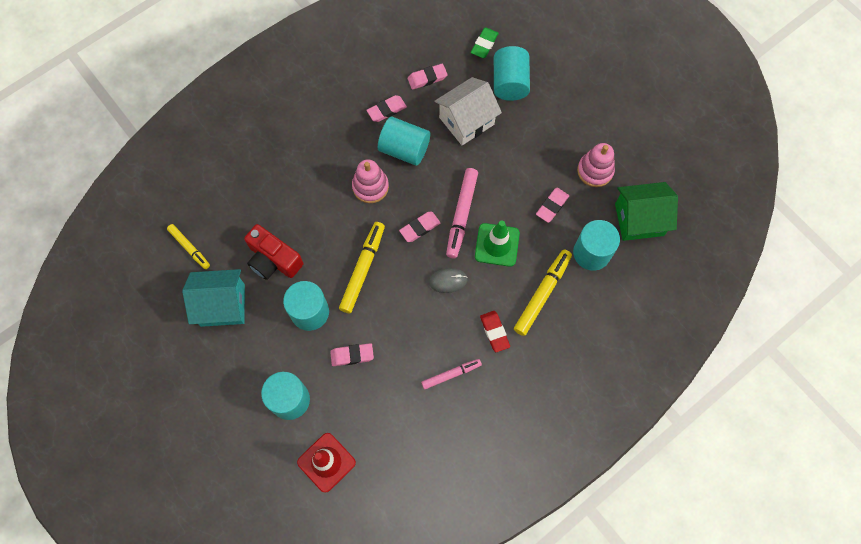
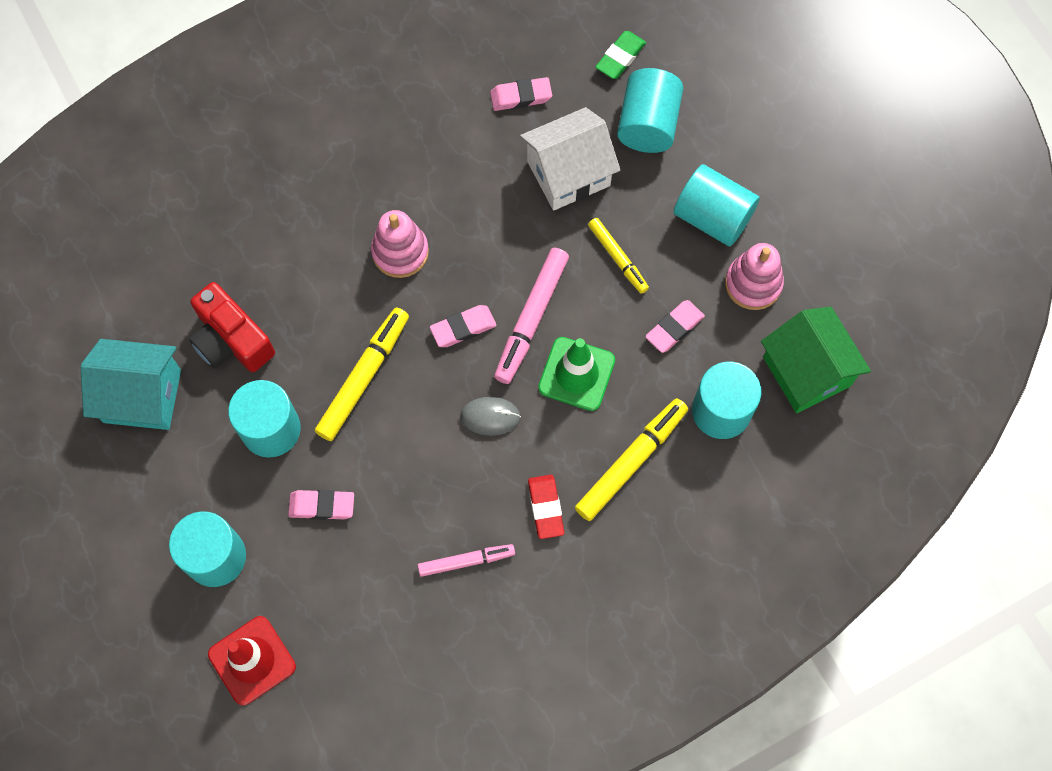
camera: 10 degrees right, 0 degrees up
(189, 248) = (109, 301): yellow marker -> yellow marker (617, 258)
(386, 110) = (448, 137): pink eraser -> none
(404, 149) = (463, 202): turquoise cylinder -> turquoise cylinder (712, 217)
(639, 219) = (806, 371): green house -> green house turned 60 degrees clockwise

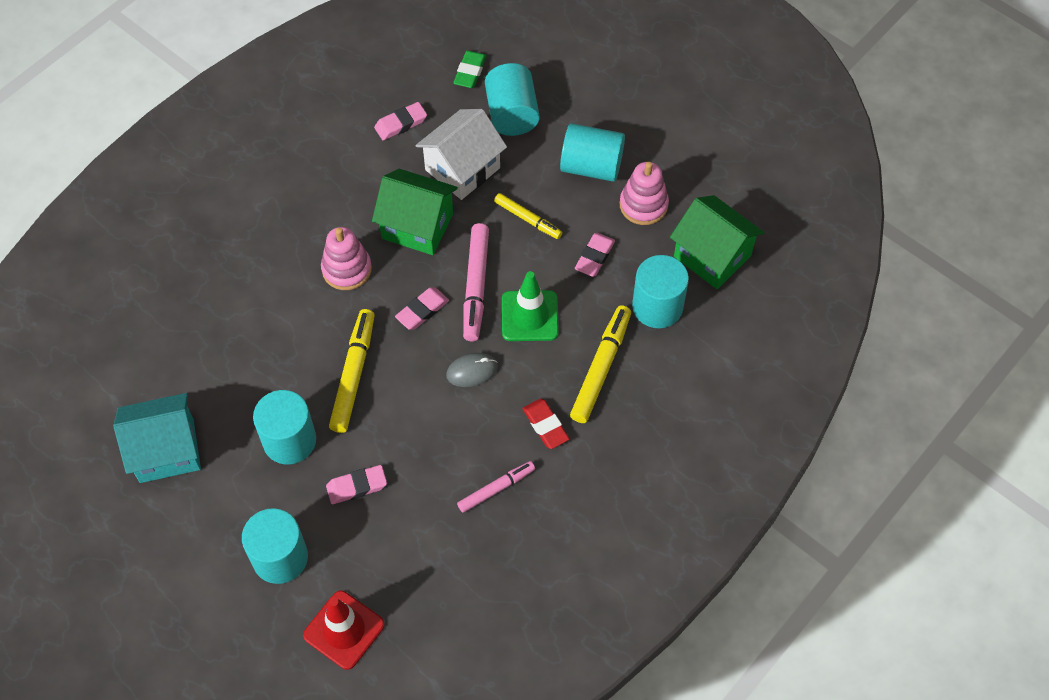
camera: 20 degrees left, 10 degrees down
(231, 340) = (228, 381): red camera -> none
(494, 226) = (417, 226): none -> green house

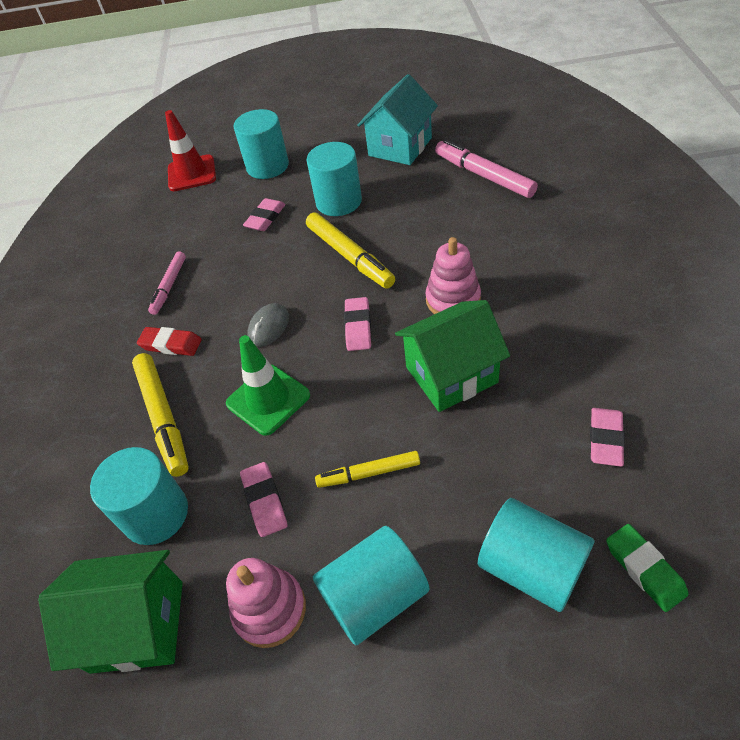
camera: 140 degrees right, 10 degrees down
(462, 169) = (489, 457): white house -> none
(476, 286) = (340, 379): pink marker -> pink marker (483, 175)

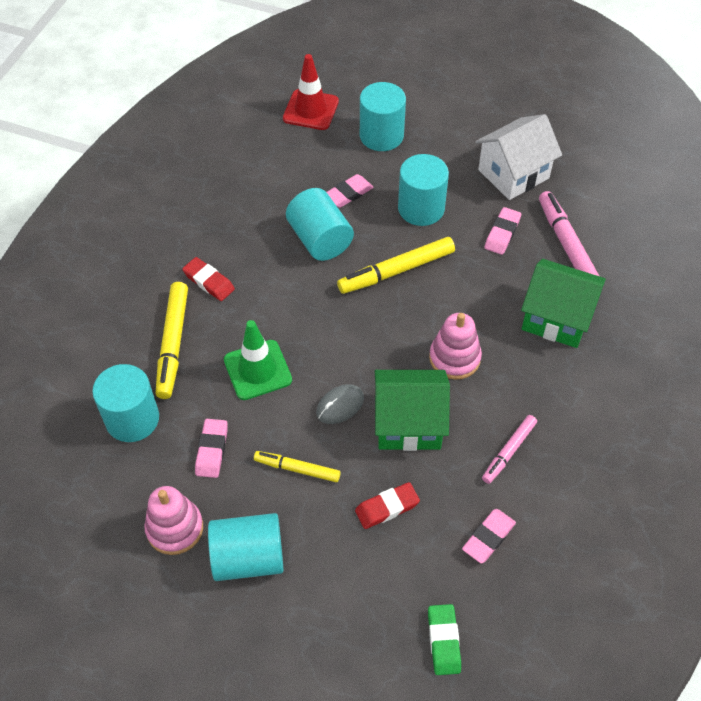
camera: 20 degrees right, 5 degrees up
(137, 626) = (84, 492): green house -> green house (556, 318)
(169, 286) = (234, 224): pink marker -> pink marker (509, 452)
(268, 327) = (292, 305): grey mouse -> grey mouse (340, 405)
(349, 256) = (396, 271): yellow marker -> yellow marker turned 75 degrees clockwise
(358, 327) = (362, 343): pink eraser -> pink eraser (502, 233)
(400, 147) = (513, 174): turquoise house -> white house
(486, 463) = (387, 508): none -> red eraser
(531, 567) = (367, 597): turquoise cylinder -> turquoise cylinder (320, 239)

